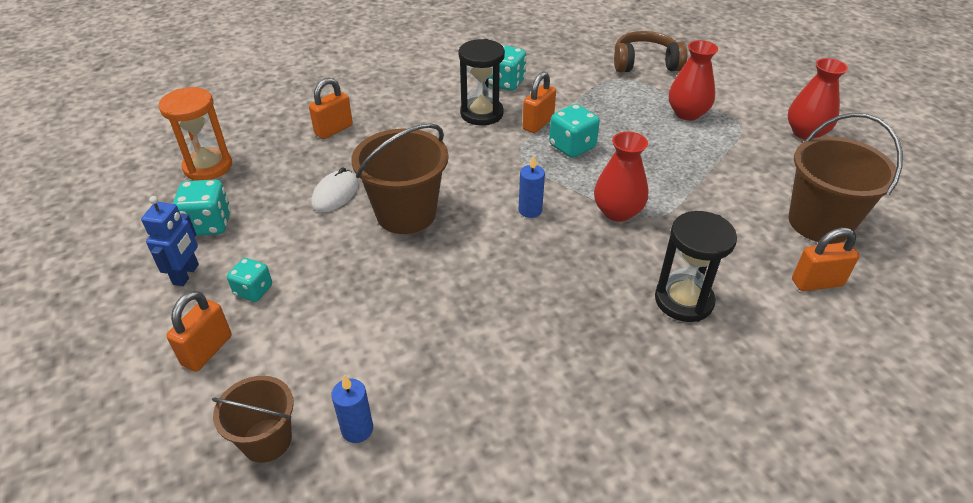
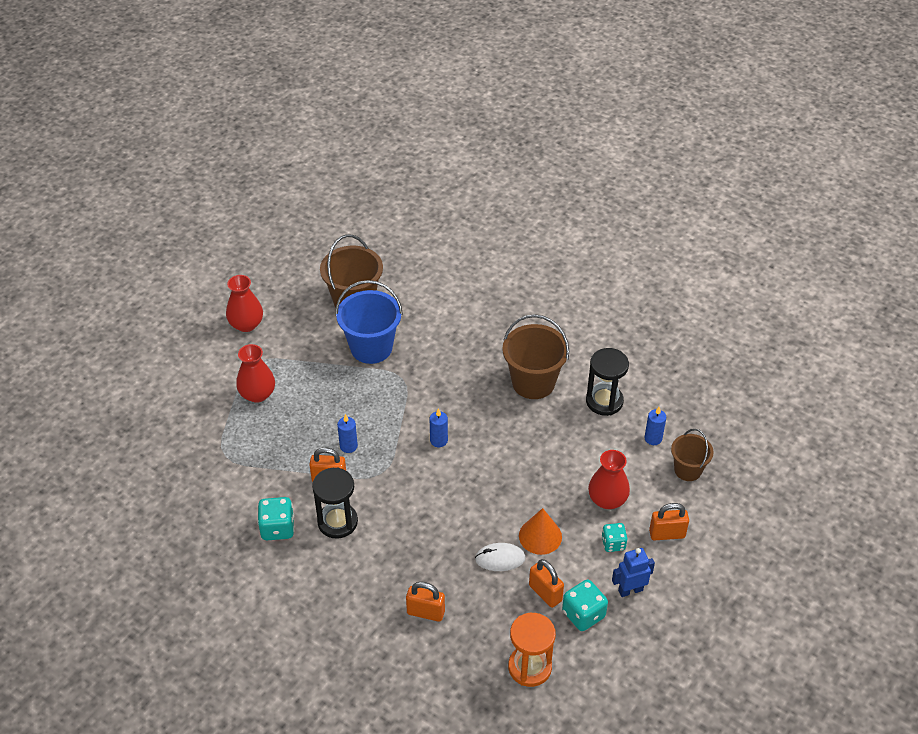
camera: 120 degrees left, 5 degrees up
(329, 235) = (540, 536): none -> orange cone
(406, 214) = (490, 505): brown bucket -> brown bucket (533, 382)
(572, 147) = (348, 446): turquoise dice -> blue candle
(617, 212) = (409, 396): red vase -> red vase (607, 500)
(645, 63) = (186, 443): brown headphones -> none
(683, 300) = (468, 344): black hourglass -> black hourglass (604, 401)
(721, 209) = (371, 348): none -> blue bucket
(817, 282) = (413, 295): orange padlock -> orange padlock (545, 593)

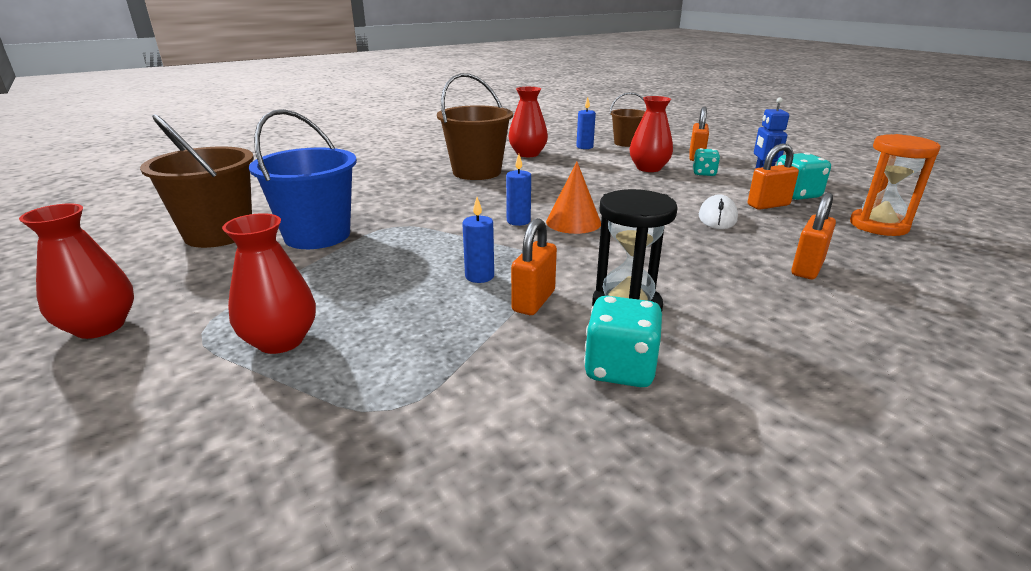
camera: 70 degrees left, 20 degrees down
(540, 536) = (687, 197): orange cone -> orange cone (573, 222)
(604, 401) = (527, 154): black hourglass -> red vase

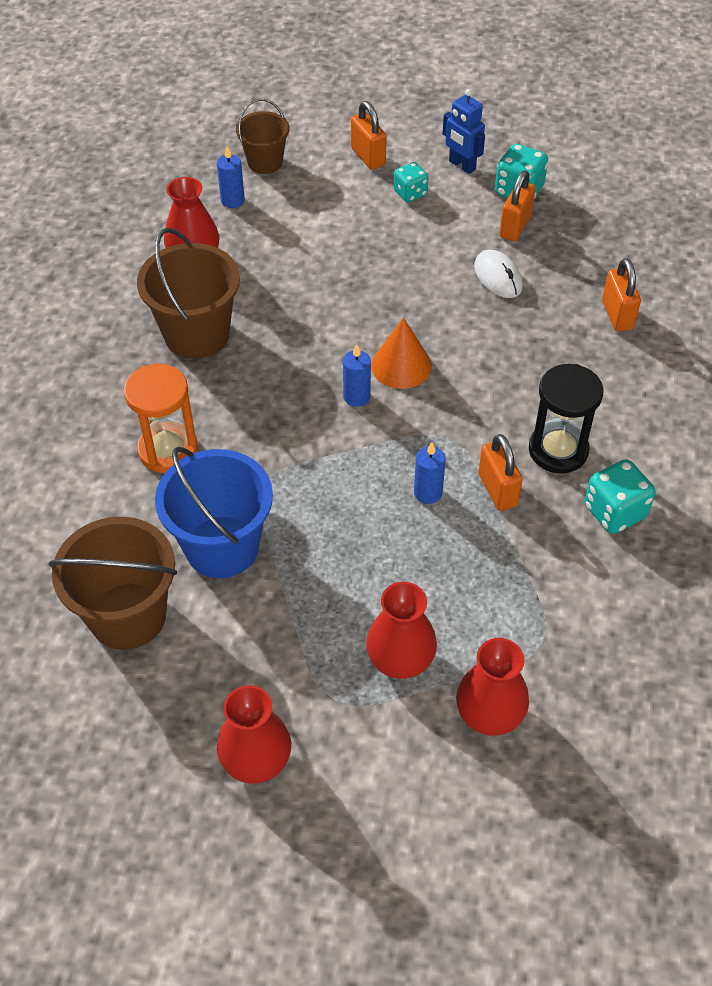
camera: 45 degrees left, 25 degrees up
(648, 168) = (351, 214): red vase -> red vase (489, 713)
(878, 226) = (613, 211): orange hourglass -> orange hourglass (168, 450)

